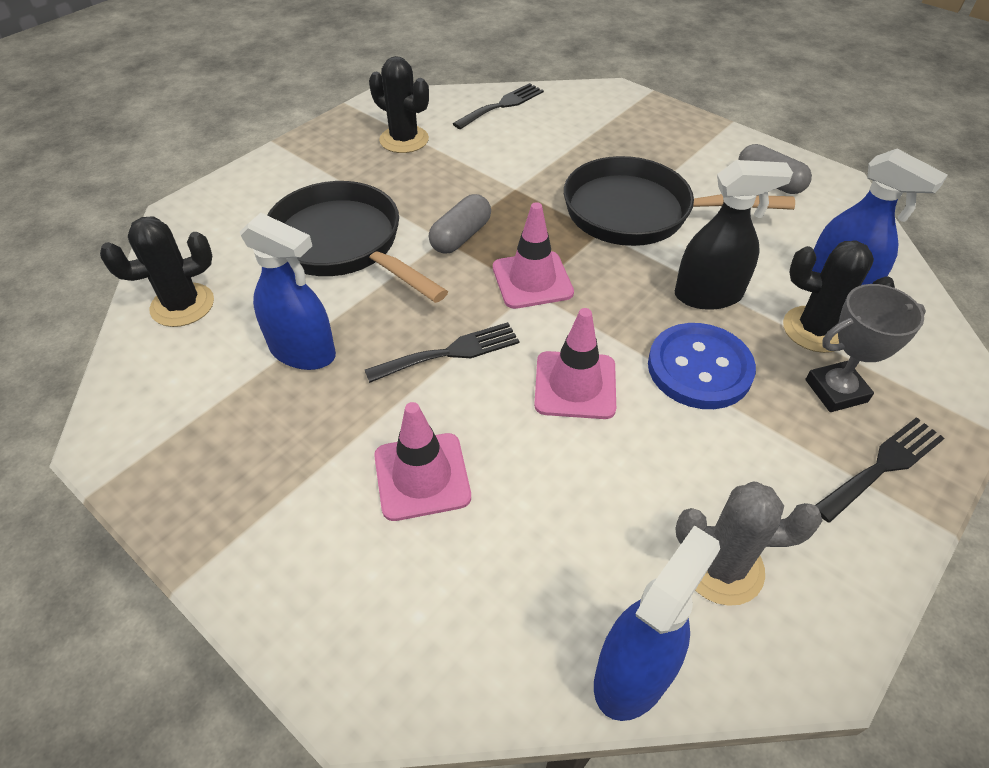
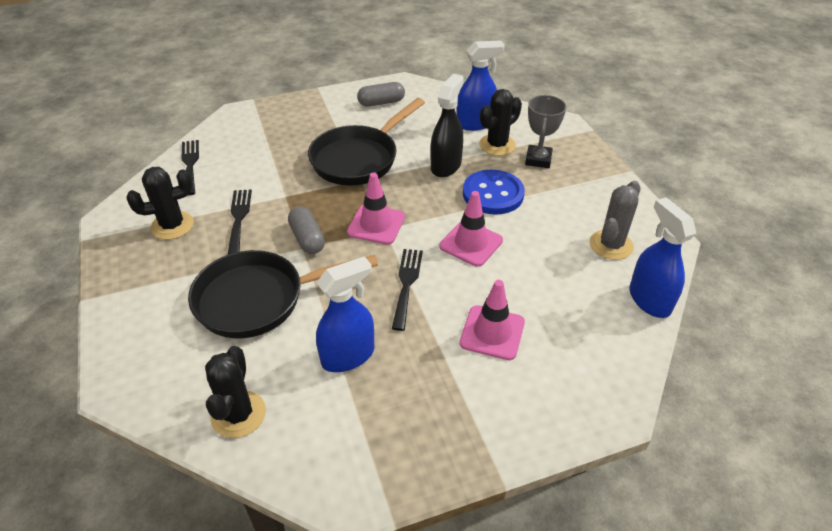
camera: 60 degrees left, 5 degrees down
(883, 466) = (587, 170): black fork -> black fork (239, 218)

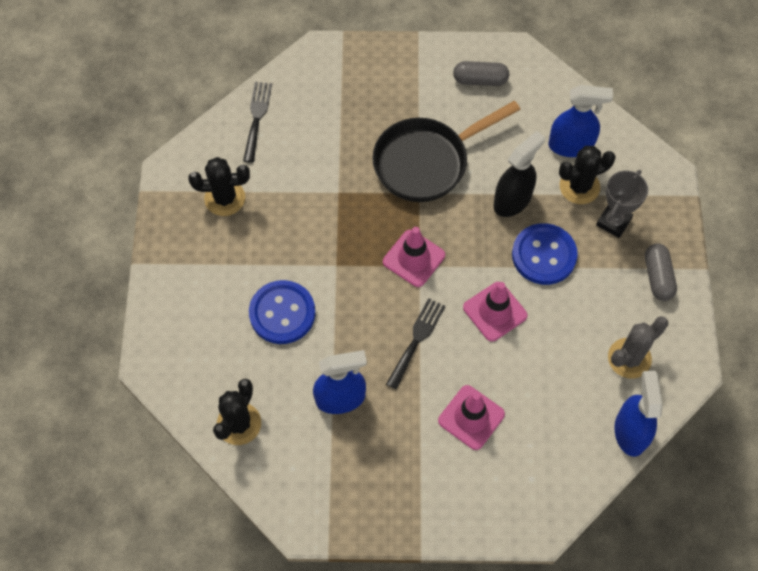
camera: 20 degrees right, 20 degrees up
(239, 218) = (287, 208): black fork -> none
(259, 299) = (282, 313): black pan -> blue button
(307, 239) = (344, 255): grey capsule -> grey capsule (657, 277)

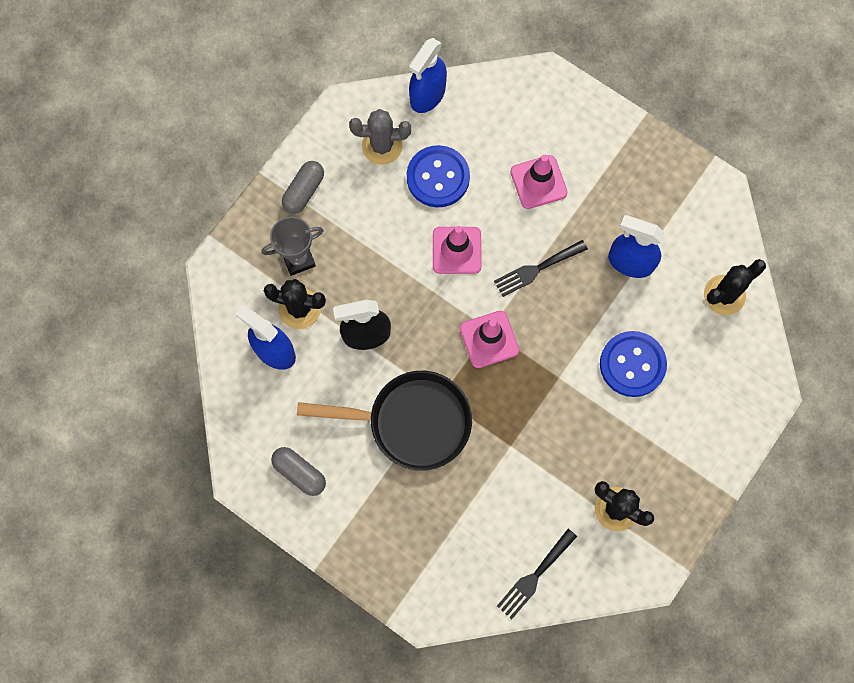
camera: 145 degrees left, 10 degrees up
(544, 255) = (379, 270): blue button -> blue button (438, 177)

